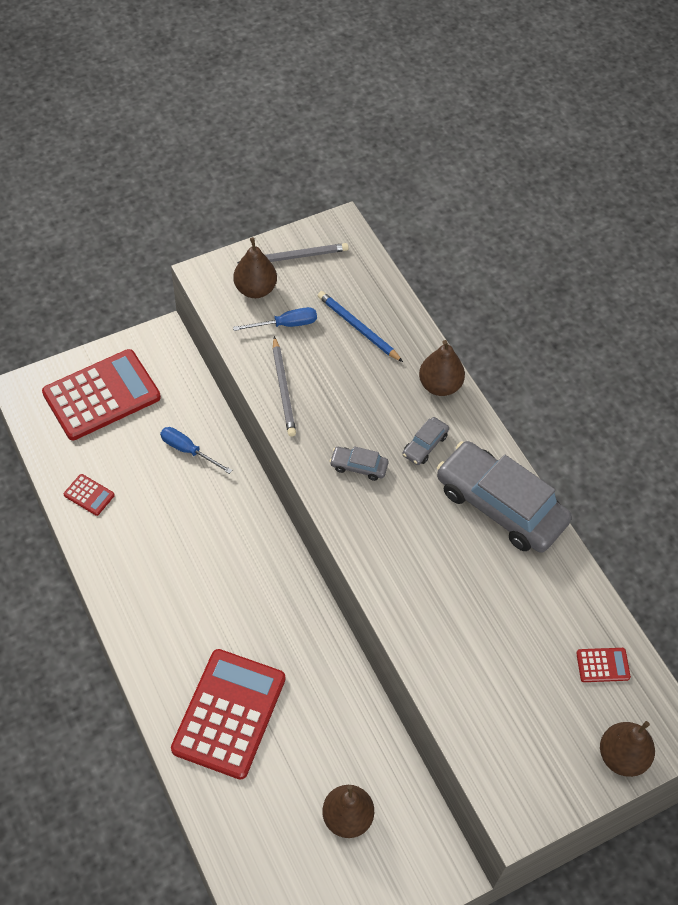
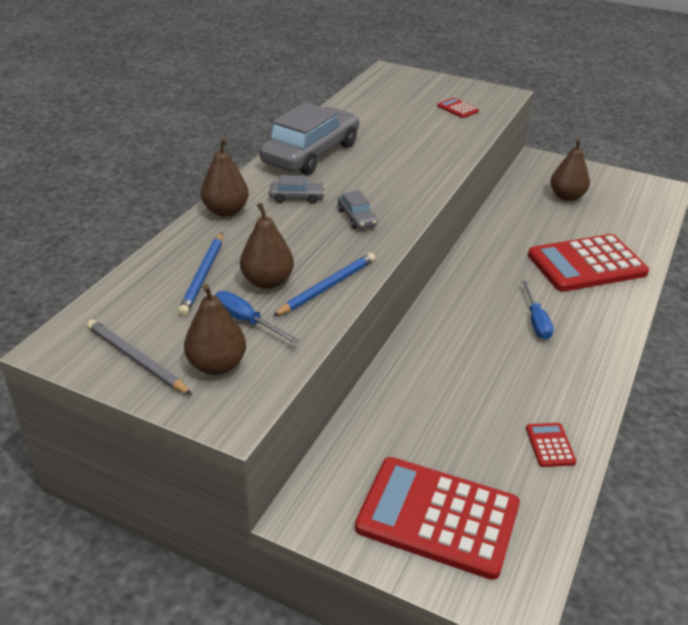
camera: 125 degrees left, 20 degrees down
(188, 450) = (420, 404): blue screwdriver -> blue screwdriver (536, 321)
(283, 389) = (327, 287): grey pencil -> blue pencil
(500, 505) = (311, 153): grey car -> grey car turned 150 degrees counterclockwise
(602, 665) = (379, 95): red calculator -> red calculator (457, 109)
(622, 756) = (425, 79): brown pear -> brown pear (267, 282)

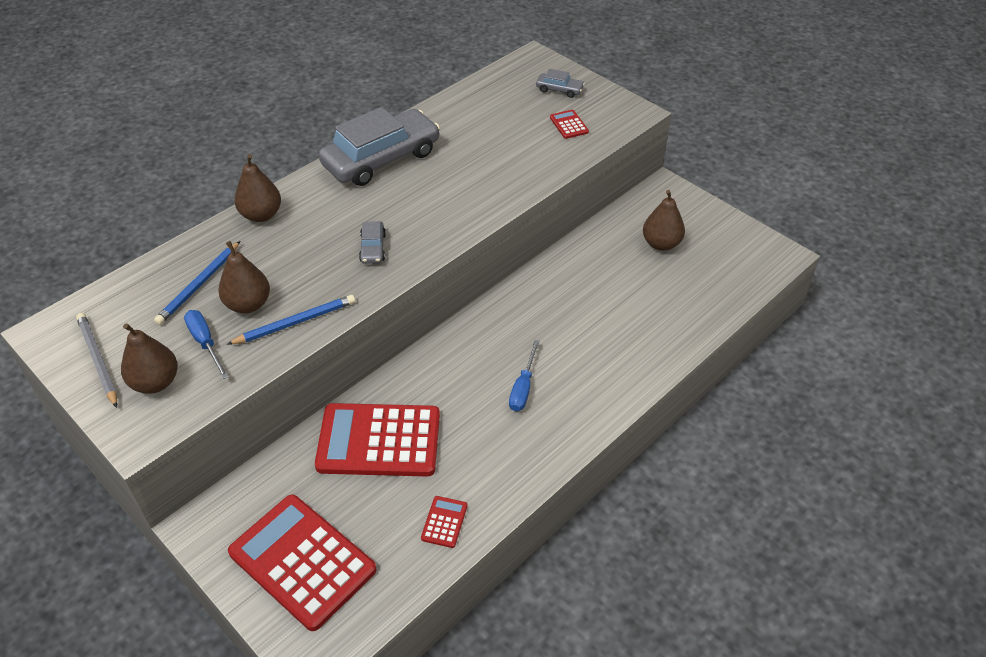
camera: 20 degrees right, 10 degrees up
(297, 197) = (334, 211): grey car -> grey car (559, 90)
(586, 264) = (621, 333): red calculator -> red calculator (379, 441)

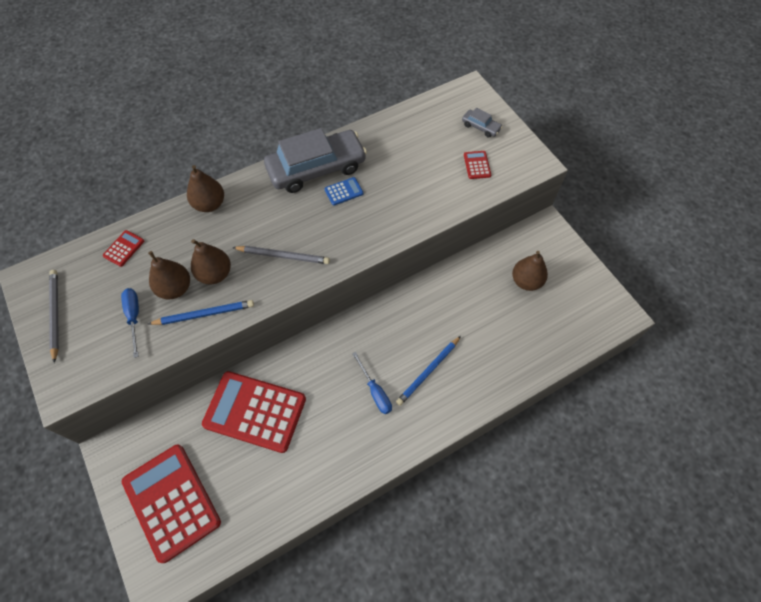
camera: 15 degrees right, 15 degrees up
(155, 382) = (89, 345): brown pear -> brown pear (215, 274)
(199, 285) = (145, 261): blue pencil -> blue pencil (428, 371)
(373, 248) = (283, 256): grey car -> grey pencil
(423, 175) = (344, 191): none -> blue calculator
(444, 522) = (280, 496): red calculator -> red calculator (124, 248)
(523, 387) = (375, 391): blue screwdriver -> blue screwdriver turned 60 degrees counterclockwise

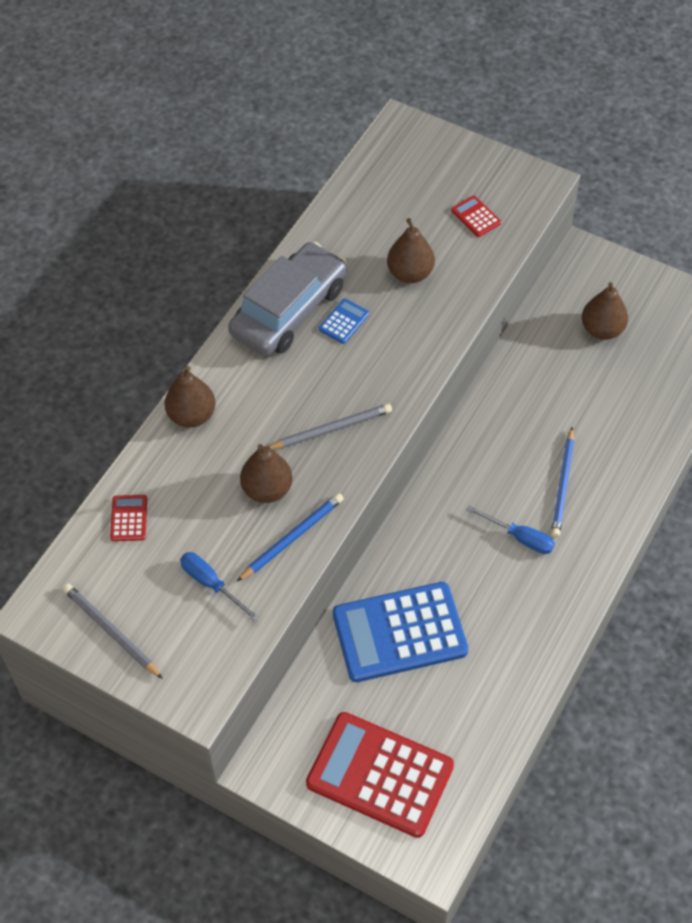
camera: 30 degrees left, 5 degrees down
(175, 288) = (233, 529): brown pear -> brown pear (410, 273)
(255, 411) = (399, 632): red calculator -> blue calculator
(481, 127) = (447, 168): grey car -> none

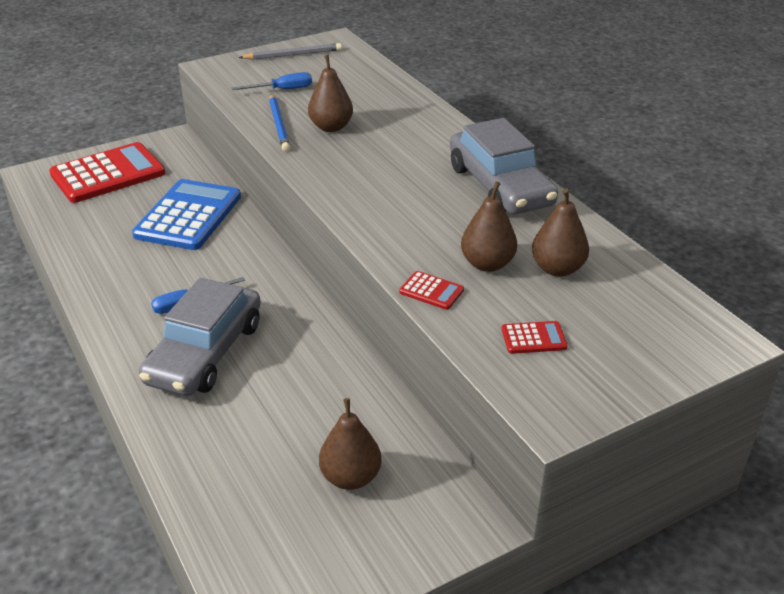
camera: 120 degrees right, 20 degrees down
(129, 518) = (369, 77): red calculator -> red calculator (431, 291)
(192, 415) = (431, 118): brown pear -> brown pear (557, 269)
(331, 429) = (353, 167): grey pencil -> none
(344, 321) = (460, 208): blue calculator -> none
(563, 485) = (205, 352): blue pencil -> grey car

